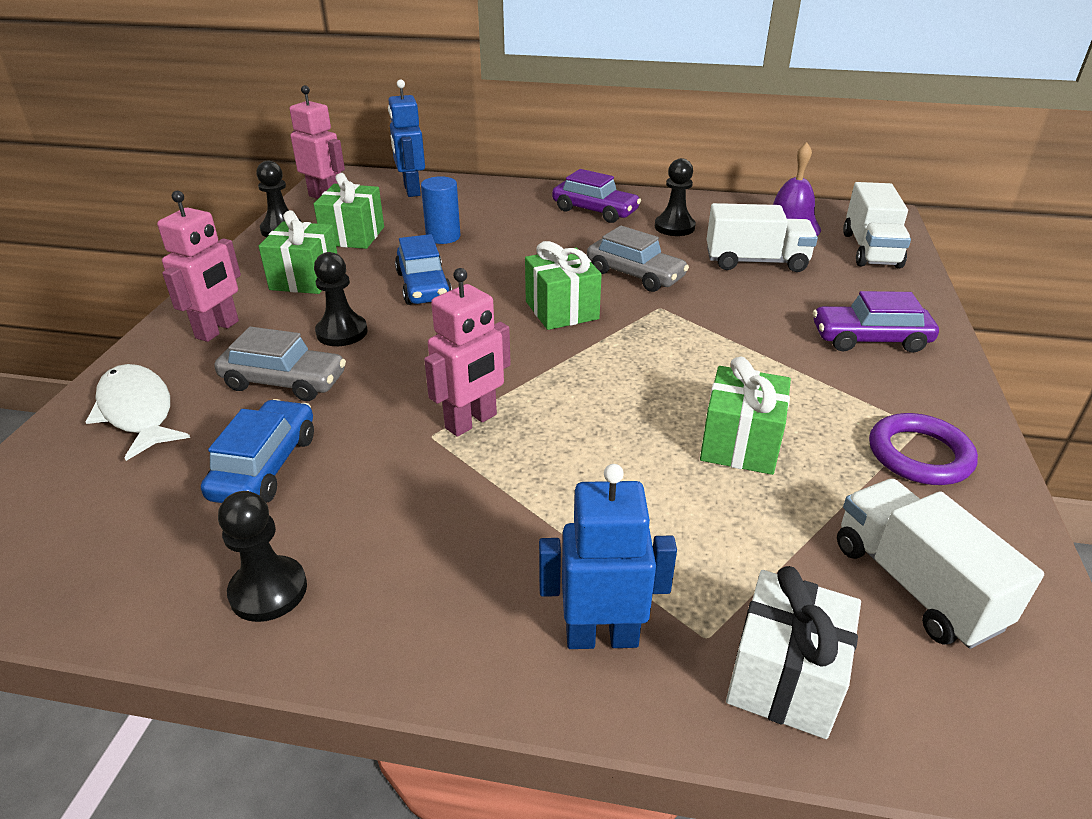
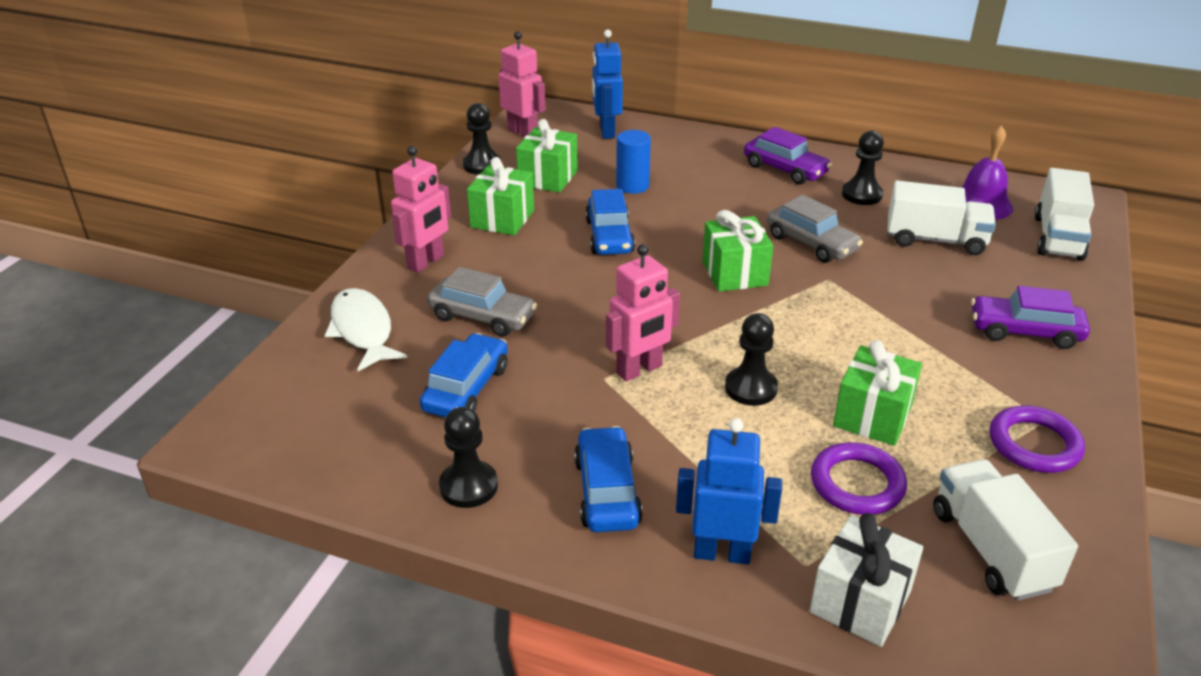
camera: 10 degrees right, 0 degrees up
(342, 332) = (533, 275): black pawn -> black pawn (750, 388)
(448, 574) = (607, 491): none -> blue car
(743, 525) = (857, 484): none -> purple ring

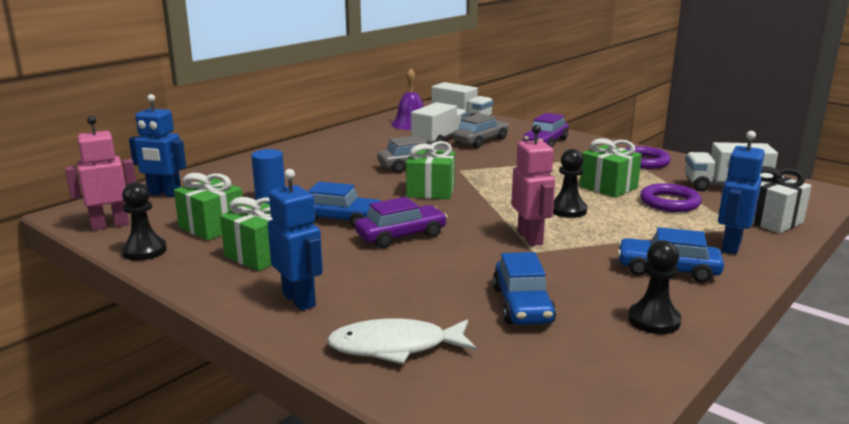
camera: 70 degrees left, 15 degrees down
(426, 262) = (299, 300): pink robot -> blue robot
(466, 388) = (522, 305): blue car -> blue car turned 135 degrees counterclockwise
(482, 317) = (417, 285): grey car -> grey car (480, 141)
(785, 169) = (311, 155): purple car -> purple car (401, 236)
(861, 195) = (369, 144): black pawn -> none

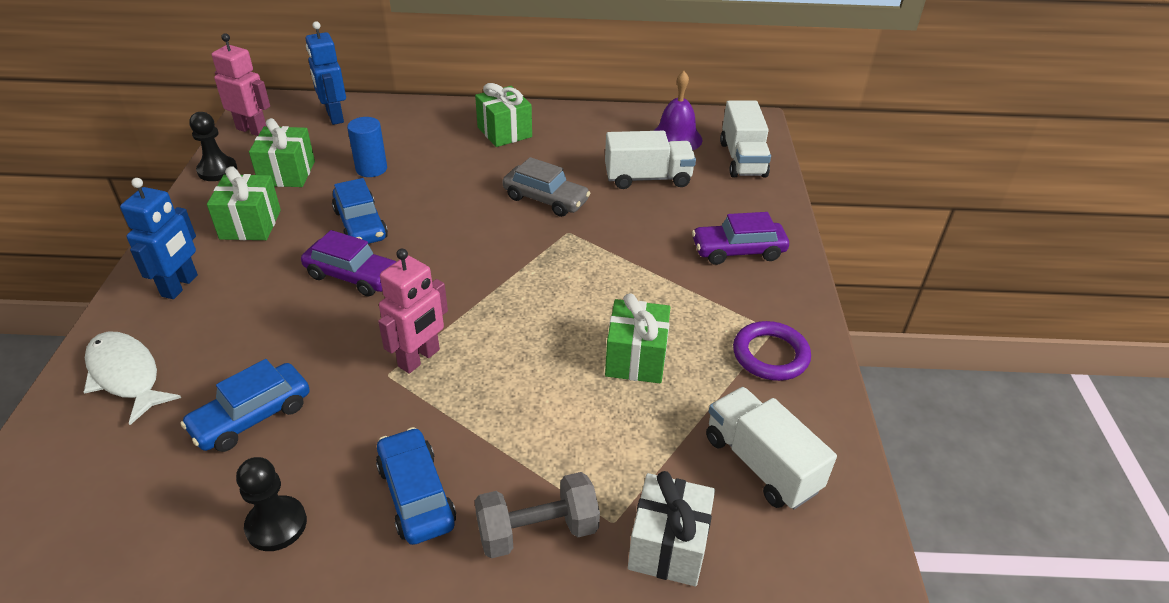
camera: 50 degrees right, 20 degrees up
(430, 191) = (485, 241): green gift -> green gift (504, 132)
(480, 141) = (681, 205): grey car -> none
(568, 210) = (525, 354): black pawn -> none
(669, 202) = (638, 428): purple ring -> none
(730, 246) = (537, 531): blue robot -> grey dumbbell

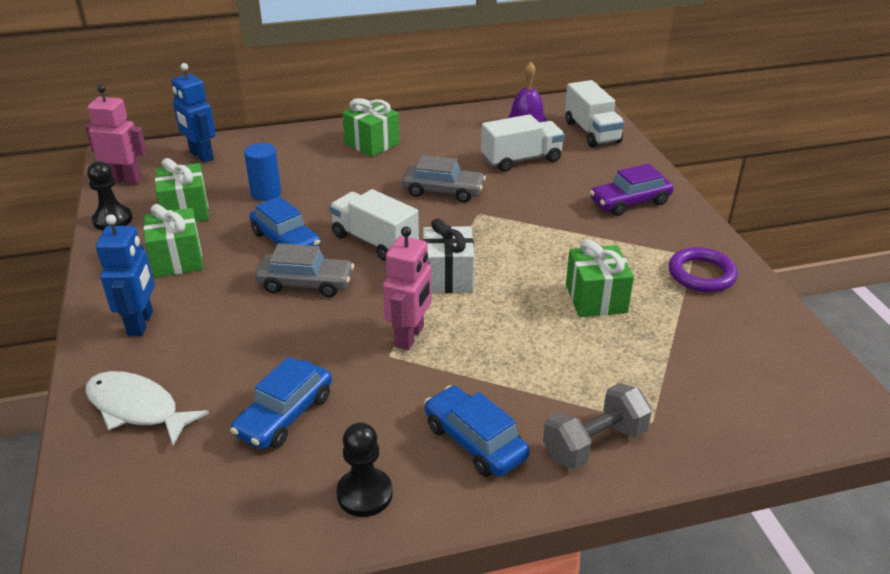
camera: 15 degrees left, 5 degrees down
(353, 276) = (306, 284): purple car -> grey car
(668, 546) = (705, 429): white gift -> white gift (447, 277)
(761, 463) = (741, 354): white truck -> white truck (374, 241)

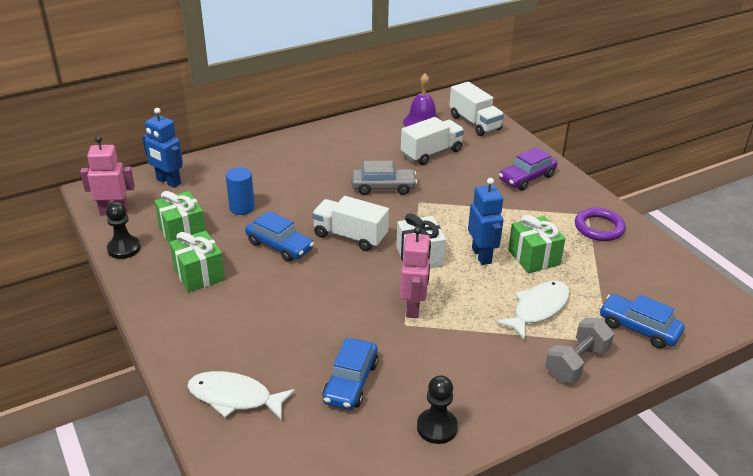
camera: 15 degrees left, 0 degrees up
(141, 323) = (199, 331): blue robot -> blue robot (482, 255)
(306, 284) = (314, 278): grey car -> none
(372, 143) = (307, 153): green gift -> none
(475, 441) = (495, 376): blue car -> blue car (638, 328)
(572, 364) = (537, 309): none -> white fish

